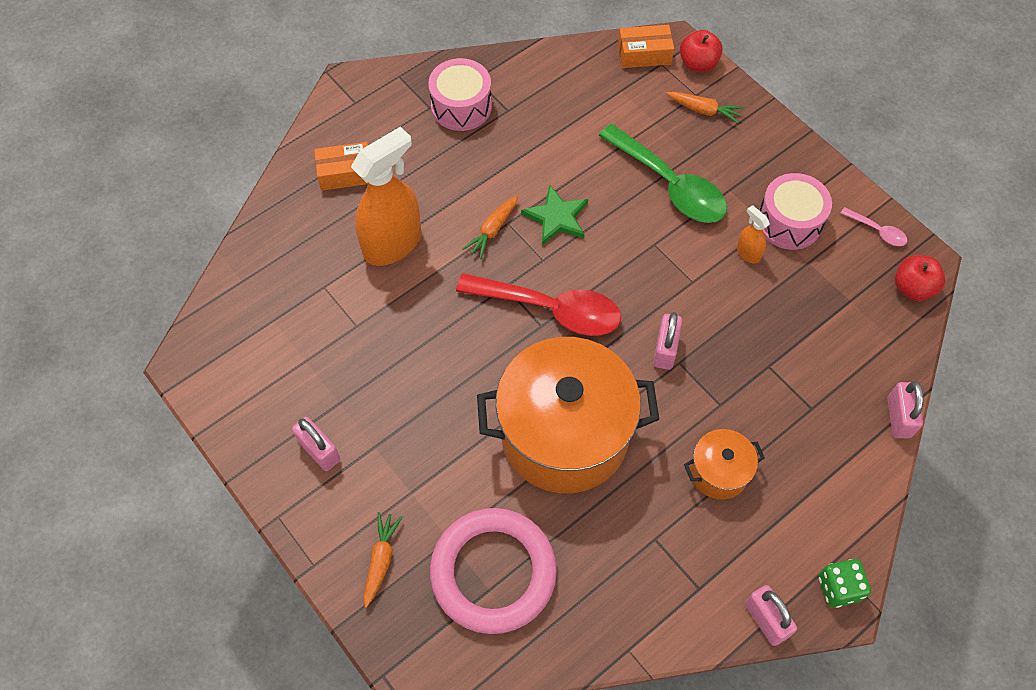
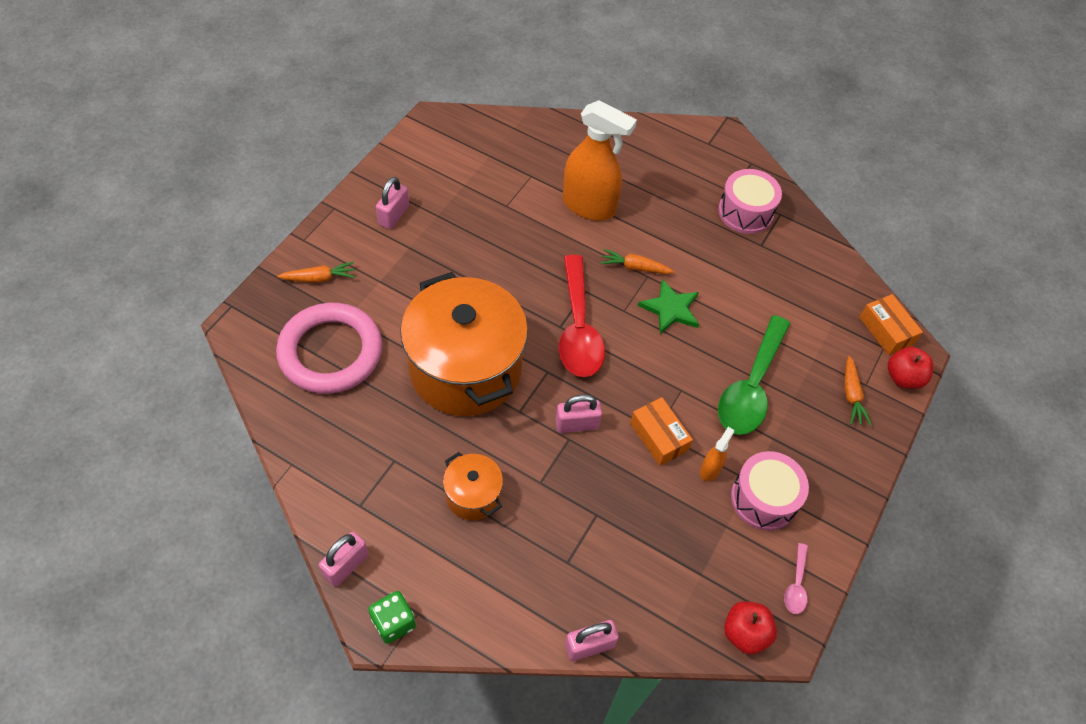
camera: 65 degrees right, 5 degrees down
(346, 173) = (638, 158): orange box -> orange box (658, 437)

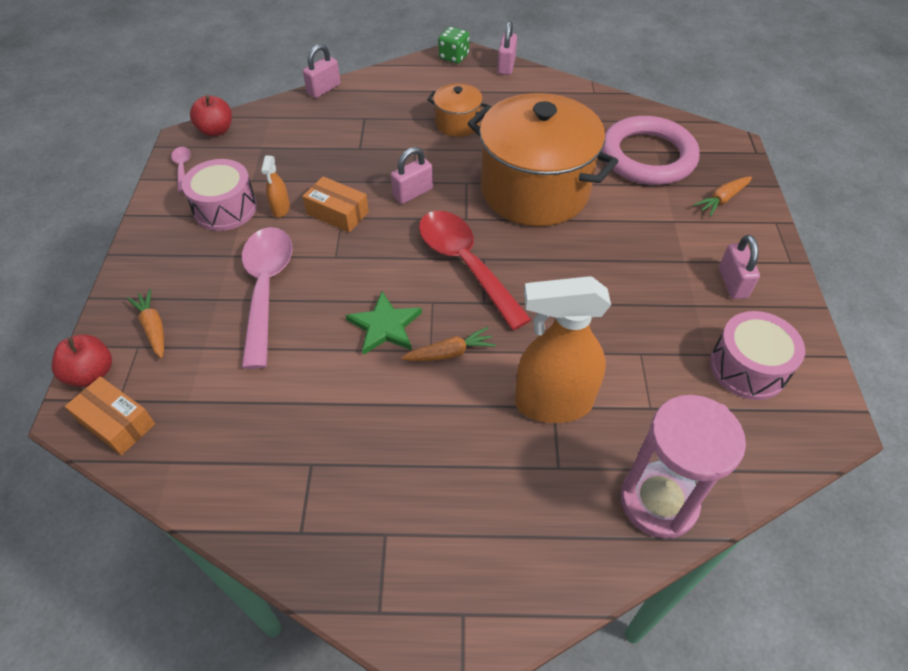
camera: 155 degrees right, 5 degrees down
(571, 136) = (658, 502): none -> pink hourglass
(745, 212) = (352, 507): pink drum -> pink drum (748, 368)
(751, 387) = (266, 289): green spoon -> pink spoon

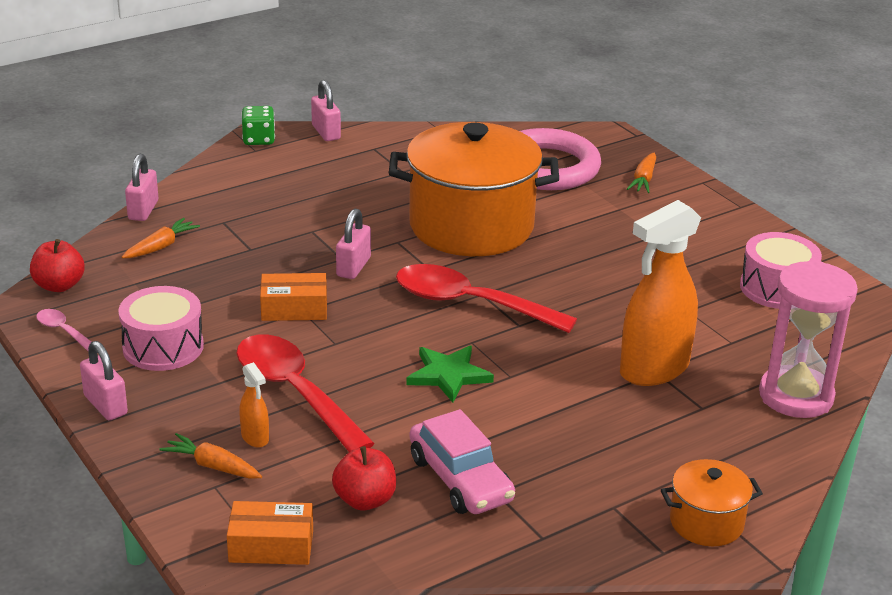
camera: 35 degrees left, 20 degrees down
(91, 374) = (193, 525): red apple -> red apple (365, 500)
(266, 289) = (294, 392): pink spoon -> red spoon
(281, 209) = (228, 326): orange spray bottle -> orange spray bottle (255, 437)
(297, 434) = (460, 479): none -> pink car
(450, 353) = (530, 371): orange carrot -> orange carrot (161, 246)
(457, 123) = (332, 196): orange pot -> orange pot (706, 522)
(732, 283) = (710, 236): pink padlock -> pink padlock (105, 405)

